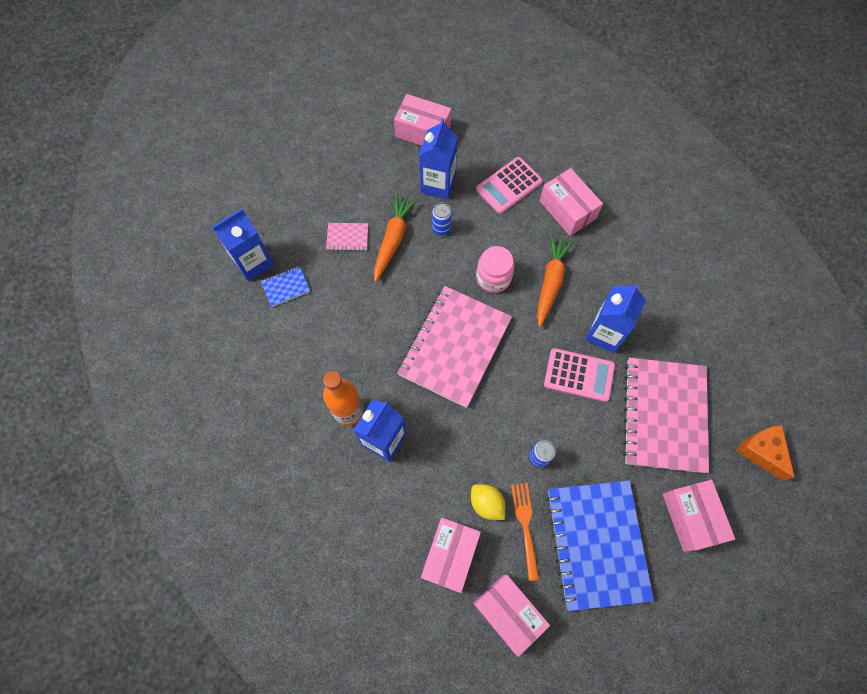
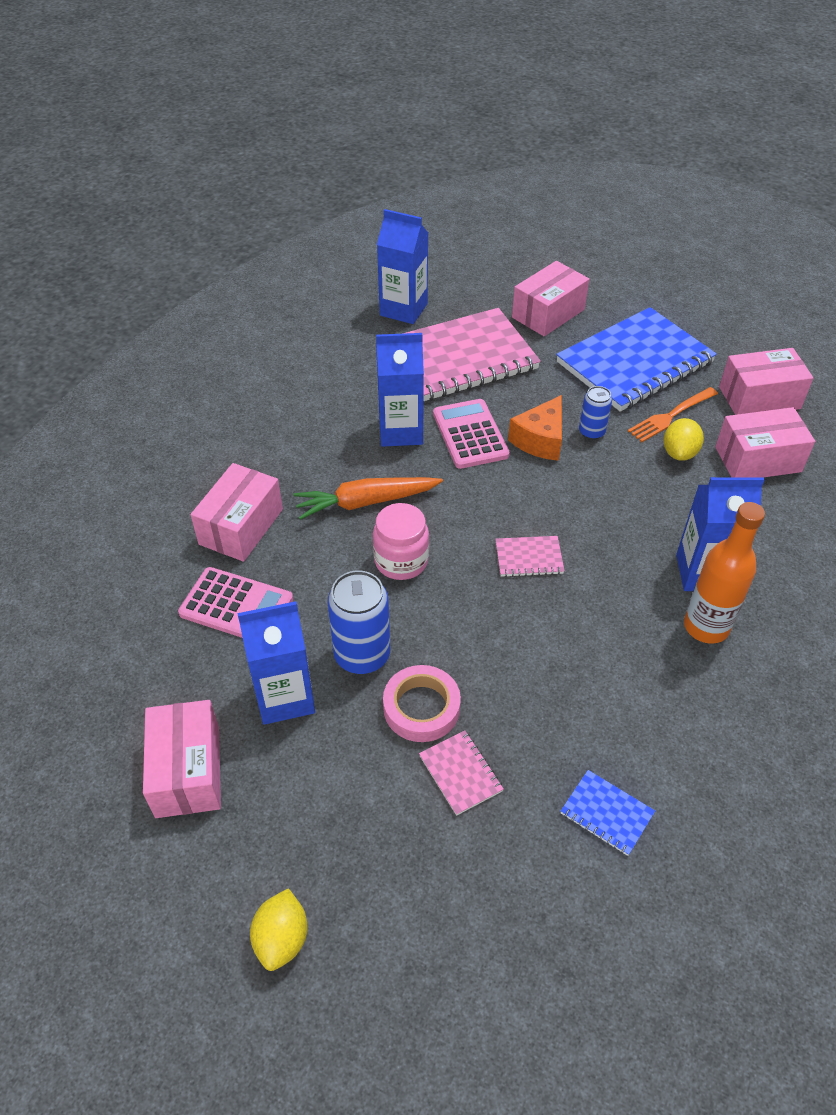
camera: 120 degrees left, 20 degrees down
(253, 262) = (605, 895): blue carton -> blue carton (403, 309)
(323, 137) = (282, 939): none -> yellow lemon
(393, 239) = (421, 708): orange carrot -> pink tape
(441, 228) = (362, 655): blue can -> blue can, size x1.74
(455, 347) = (529, 558): pink notebook -> pink notebook, size x0.41
(508, 613) = (759, 398): pink box -> pink box turned 60 degrees clockwise
(761, 451) = (442, 289): orange cheese -> orange cheese (540, 440)

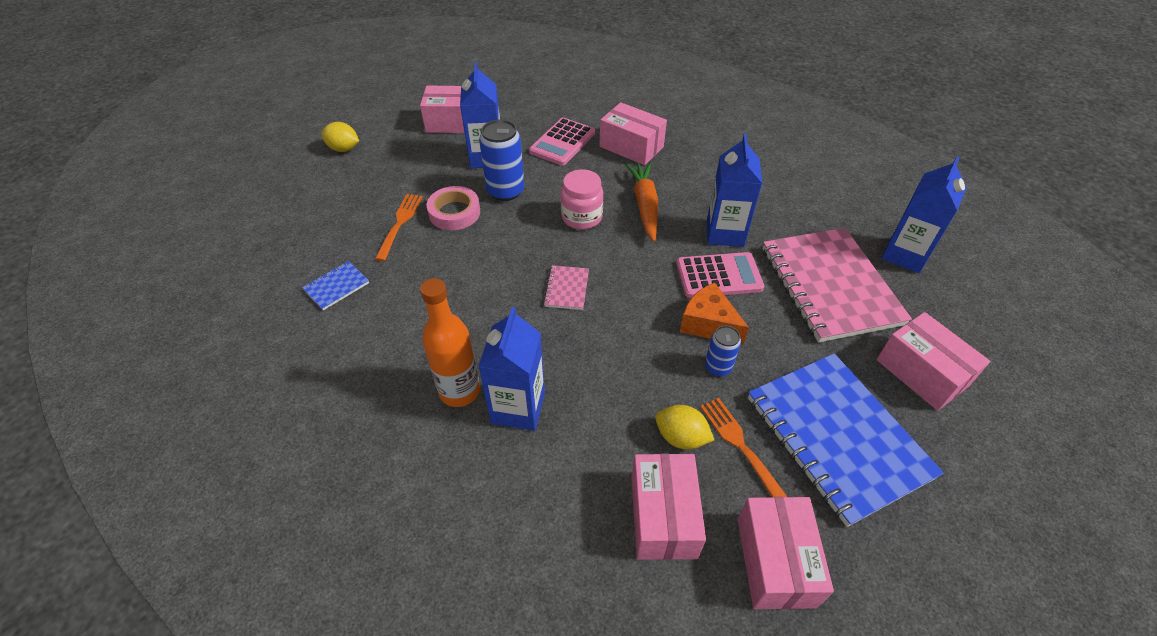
camera: 100 degrees right, 0 degrees up
(460, 773) = (400, 223): pink notebook -> orange fork

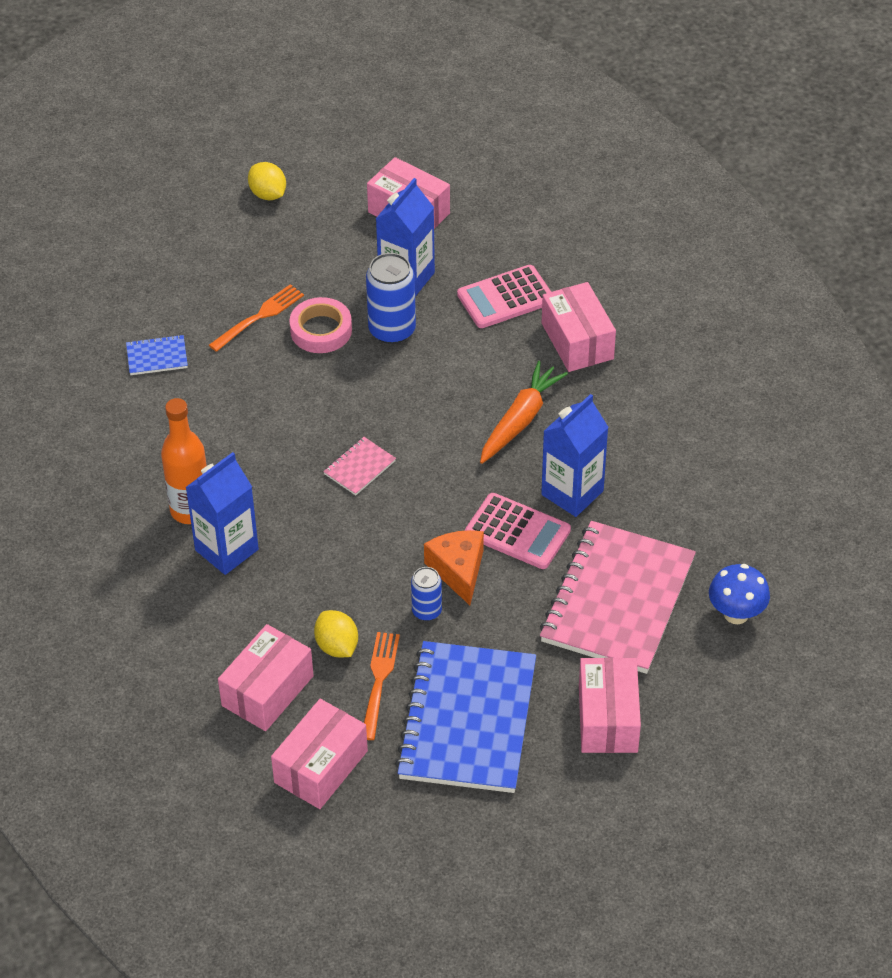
camera: 35 degrees right, 0 degrees up
(581, 217) = (442, 400): pink jar -> none
(904, 255) = (736, 614): blue carton -> blue mushroom

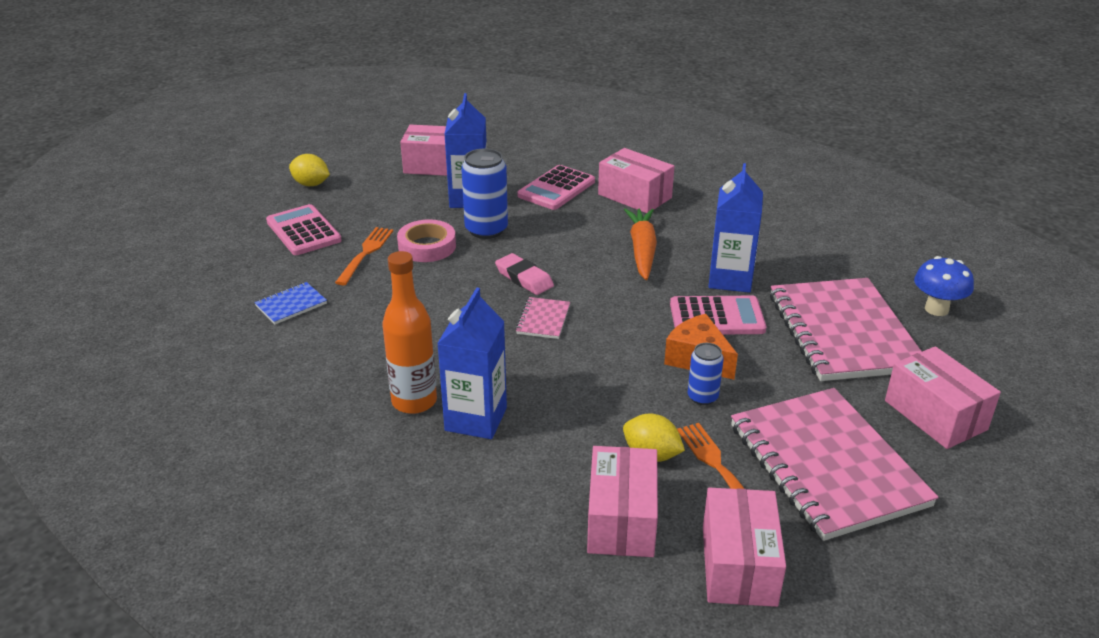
camera: 30 degrees left, 15 degrees down
(221, 262) = (303, 231): none -> pink calculator
(380, 409) = (524, 278): none -> pink eraser
(468, 720) = (827, 465): blue notebook -> pink notebook

